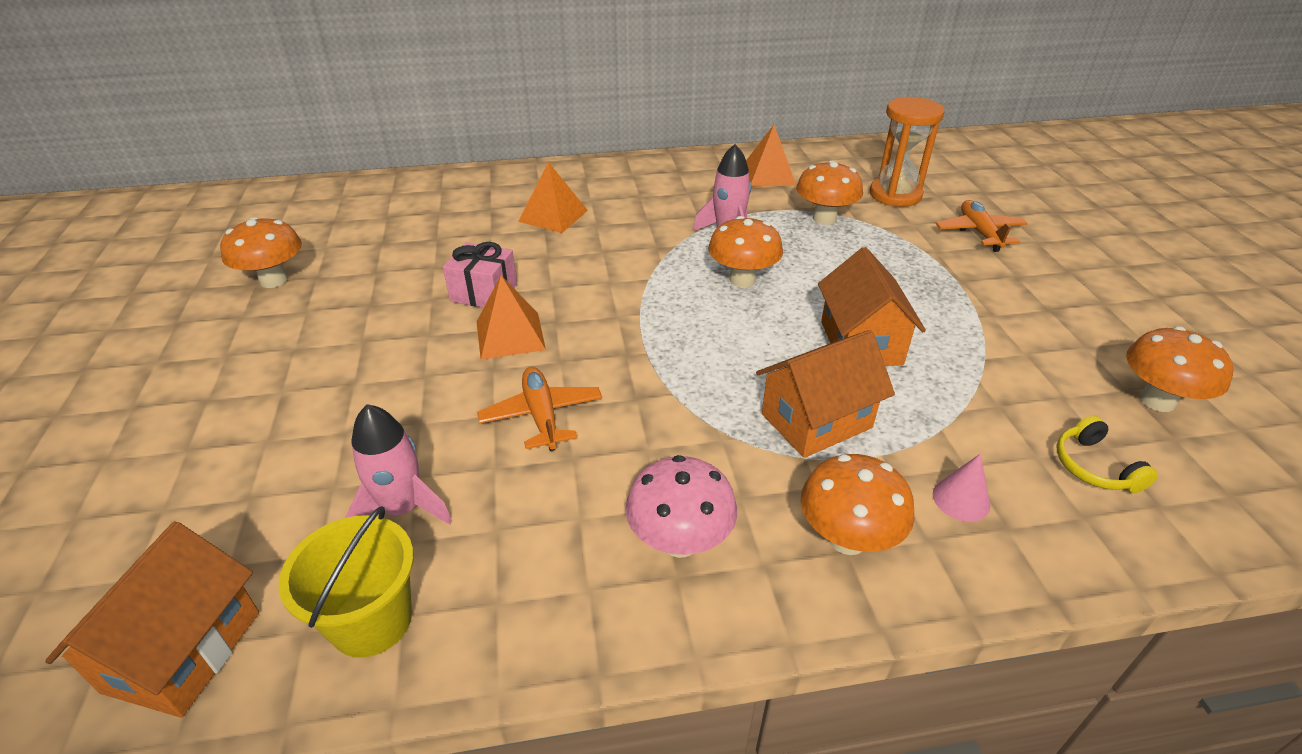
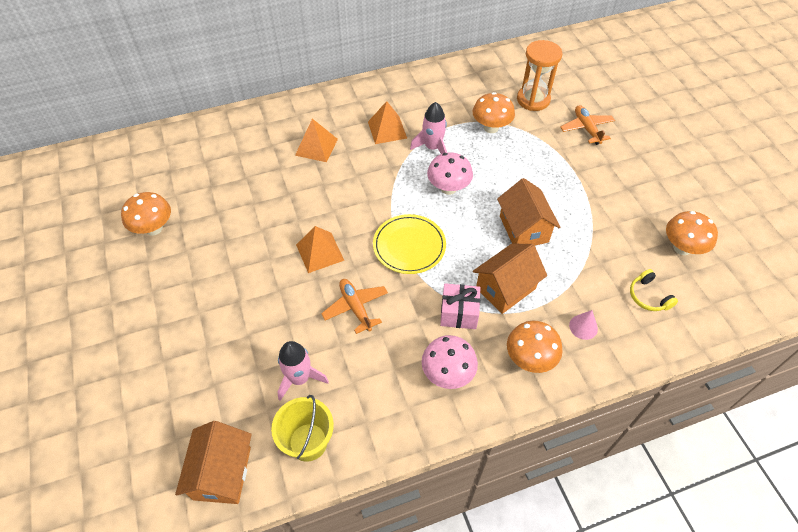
camera: 10 degrees left, 15 degrees up
(484, 293) = (293, 221): pink gift -> pink gift (459, 313)
(659, 343) = (409, 246): none -> yellow plate
(742, 279) = (448, 188): orange mushroom -> pink mushroom
(768, 175) = (449, 90): orange pyramid -> orange pyramid (387, 129)

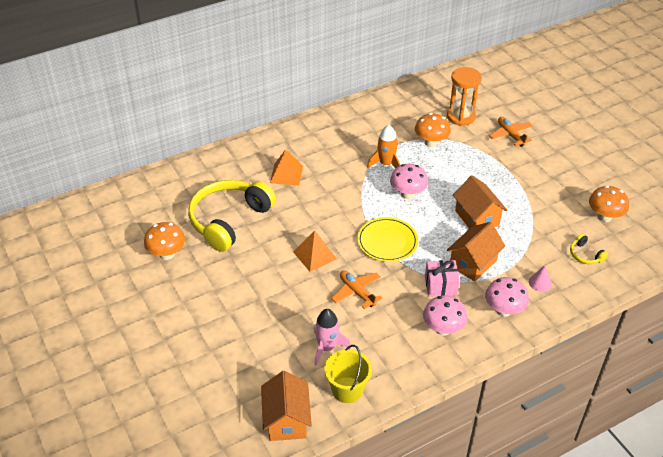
camera: 10 degrees left, 10 degrees down
(236, 195) = (229, 220): none -> yellow headphones
(387, 129) = (343, 154): orange pyramid -> none
(432, 148) = (386, 164): pink rocket -> orange rocket
(529, 359) = (503, 310): orange mushroom -> pink mushroom

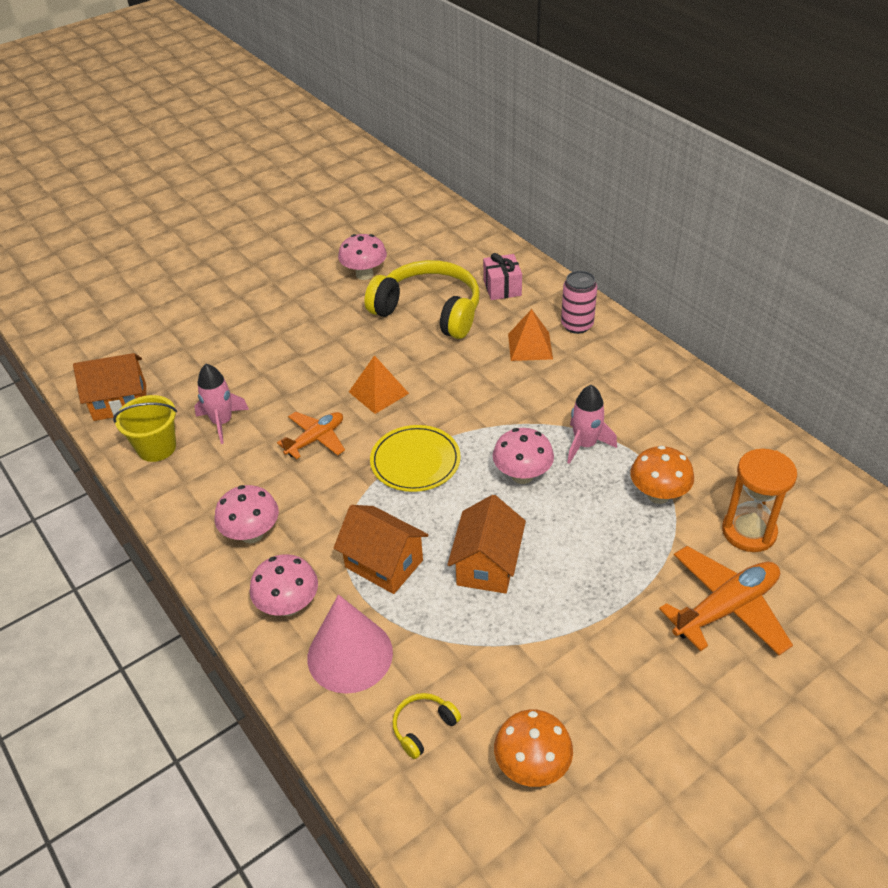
camera: 85 degrees right, 0 degrees up
(167, 254) = (364, 274): orange mushroom -> pink mushroom
(271, 149) = (577, 325): none -> pink can
(386, 164) = (585, 444): orange rocket -> pink rocket
(440, 286) = (334, 527): pink gift -> pink gift (502, 288)
(477, 218) = (487, 565): orange house -> orange house turned 45 degrees counterclockwise
(510, 135) = (726, 608): orange plane -> orange plane, size x1.56
(540, 283) = (350, 655): pink cone -> pink cone, size x2.25

